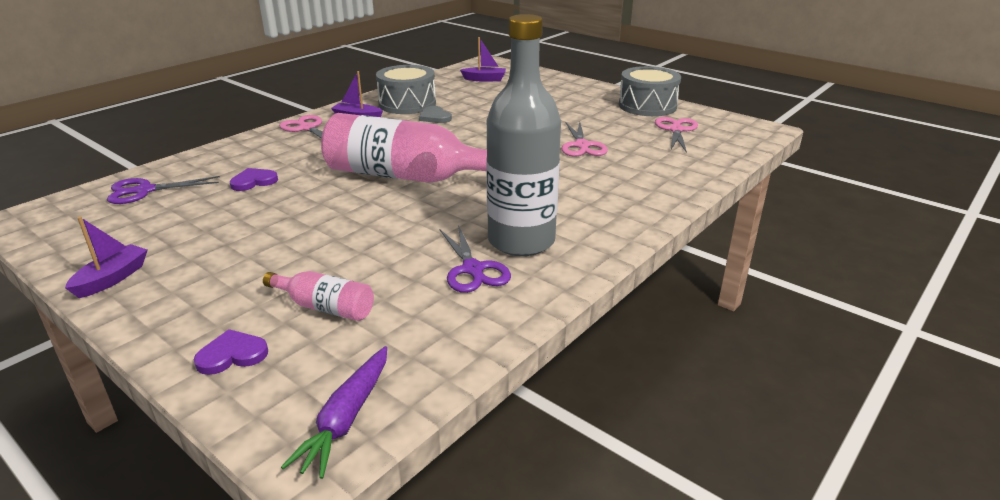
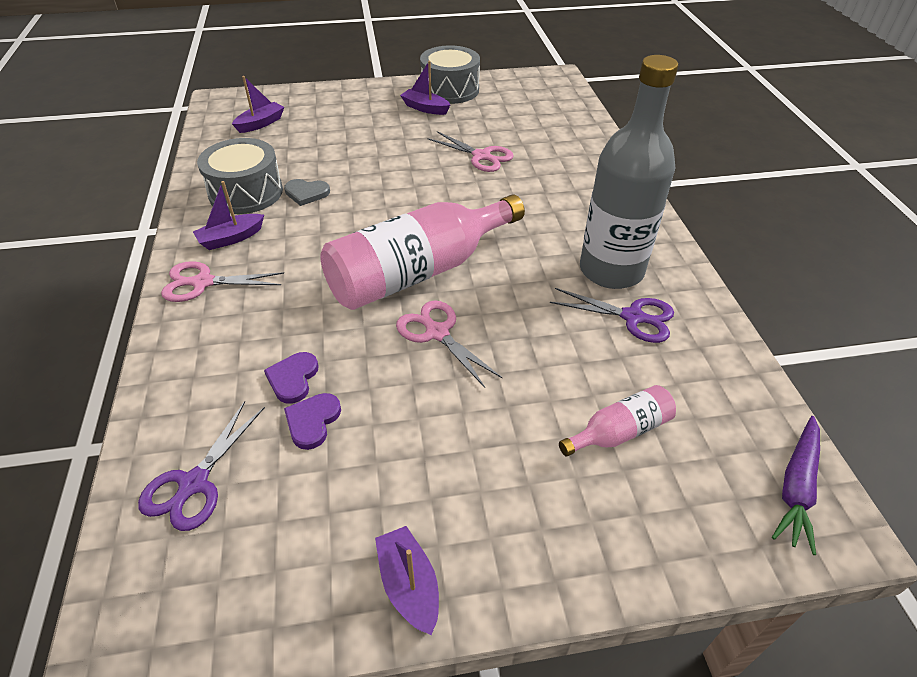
camera: 50 degrees left, 15 degrees up
(232, 355) = (653, 529): purple heart -> purple heart (312, 421)
(347, 418) = (796, 487): purple carrot -> purple carrot turned 60 degrees clockwise
(604, 108) = (425, 108): none -> purple boat
(676, 130) = (510, 105): pink scissors -> pink scissors (437, 332)

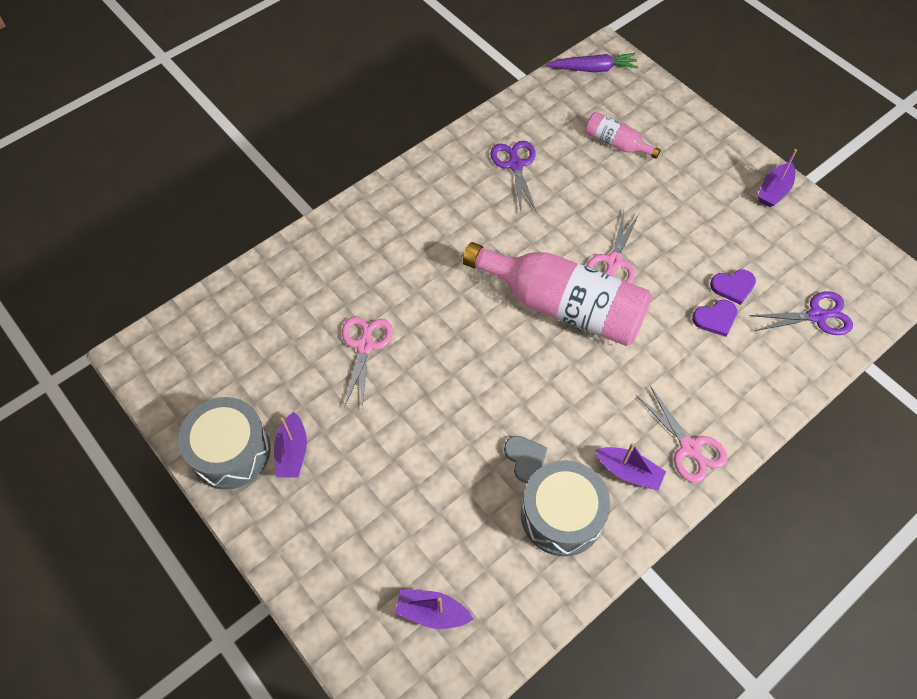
camera: 120 degrees left, 15 degrees up
(611, 270) = (473, 191): grey bottle -> none

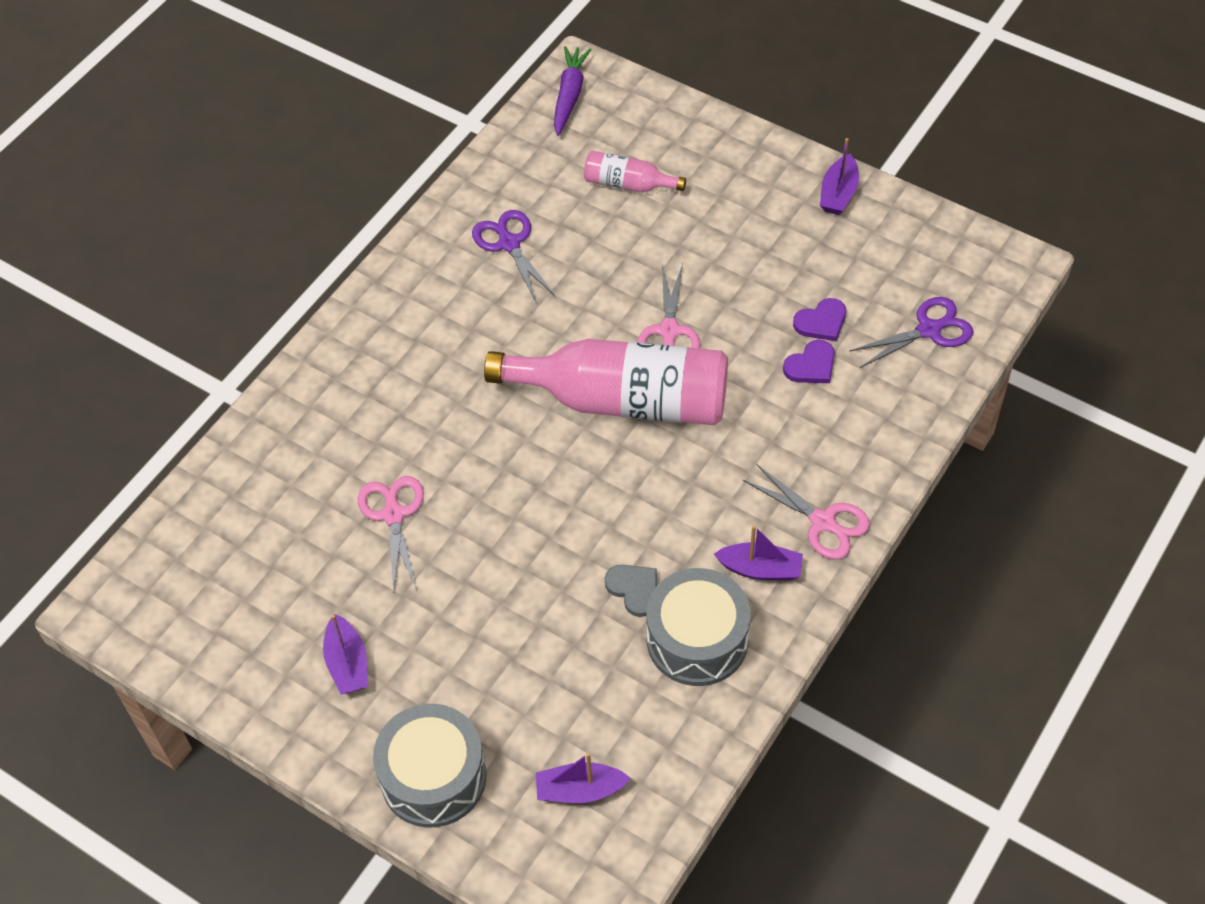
camera: 15 degrees left, 5 degrees down
(230, 451) = (269, 685): grey drum -> grey drum (433, 777)
(593, 69) = (569, 96): purple carrot -> purple carrot turned 60 degrees counterclockwise

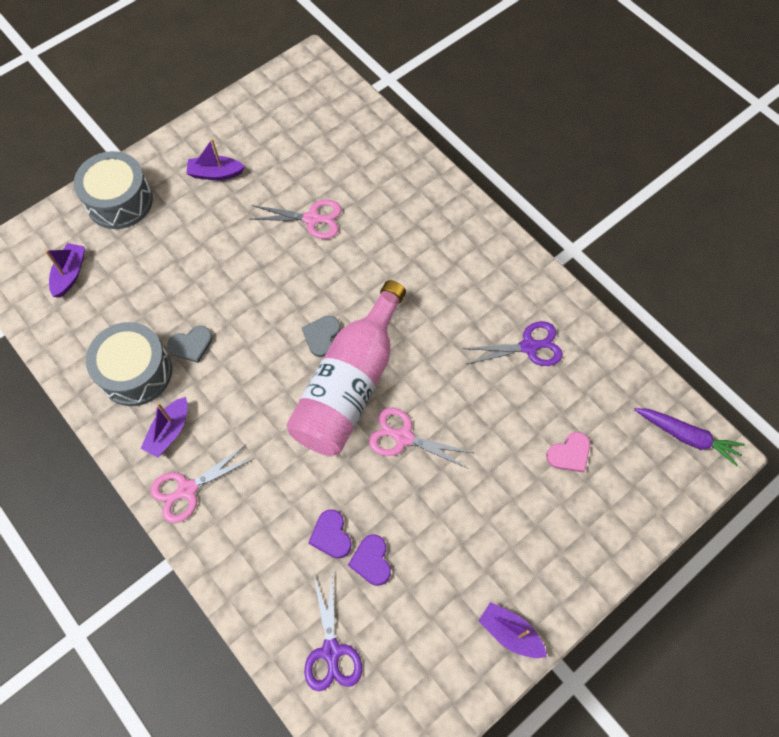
camera: 105 degrees right, 10 degrees up
(569, 449) = (322, 336): none -> grey heart
(628, 184) = (569, 454): pink bottle -> pink heart

